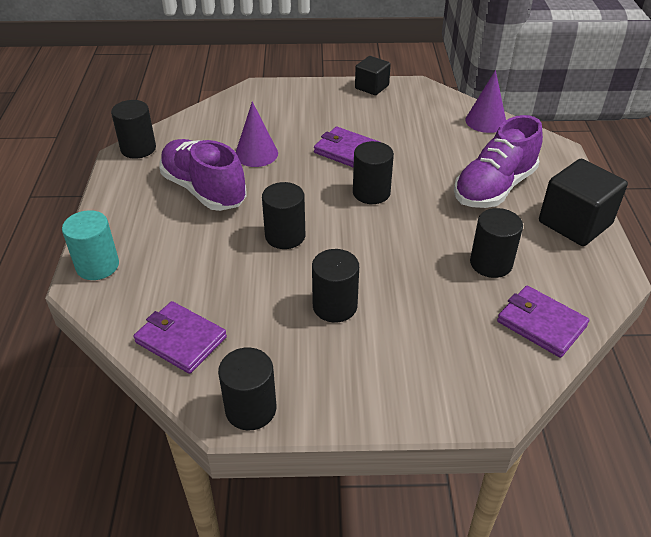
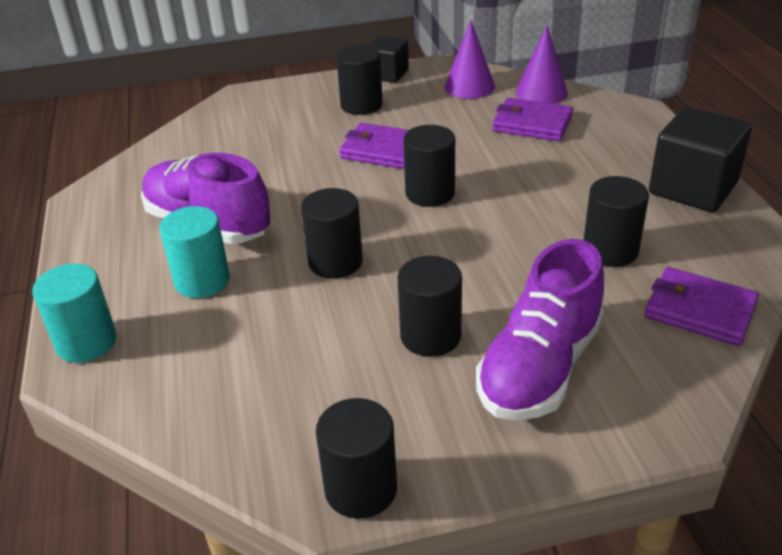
camera: 10 degrees left, 5 degrees down
(138, 148) = (103, 188): black cylinder -> black cylinder (361, 105)
(181, 340) = (234, 417): purple wallet -> purple wallet (532, 124)
(187, 234) = (202, 281): none -> turquoise cylinder
(256, 154) = (265, 171): purple cone -> purple cone (469, 86)
(494, 188) = (580, 164): purple shoe -> purple shoe (540, 367)

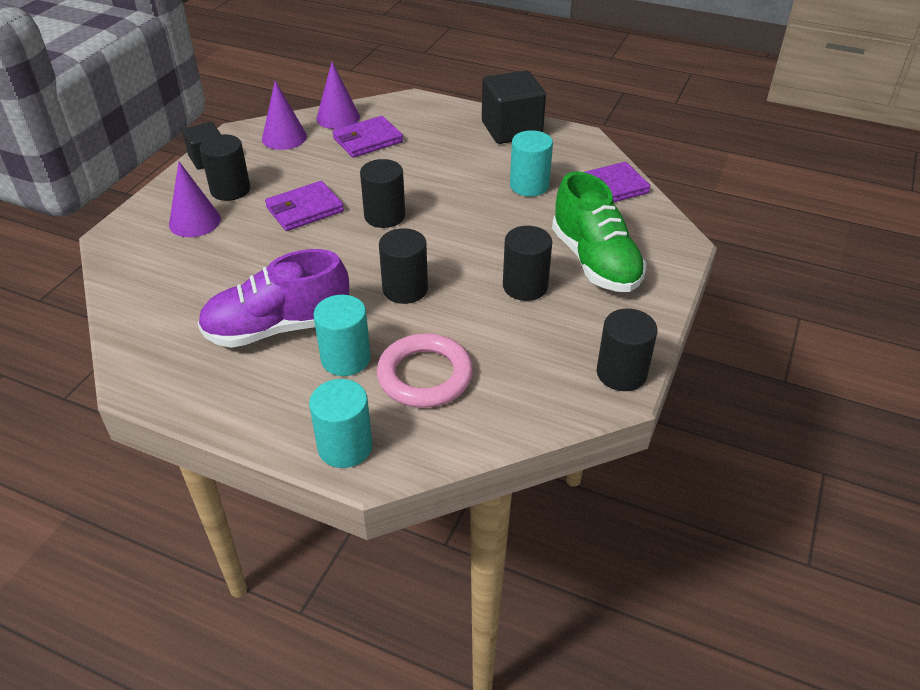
camera: 55 degrees left, 5 degrees up
(222, 340) = (425, 375): none -> pink ring
(300, 114) = (195, 221): none -> purple cone
(540, 367) = (595, 262): purple shoe -> green shoe
(610, 251) = (529, 185): black cylinder -> turquoise cylinder

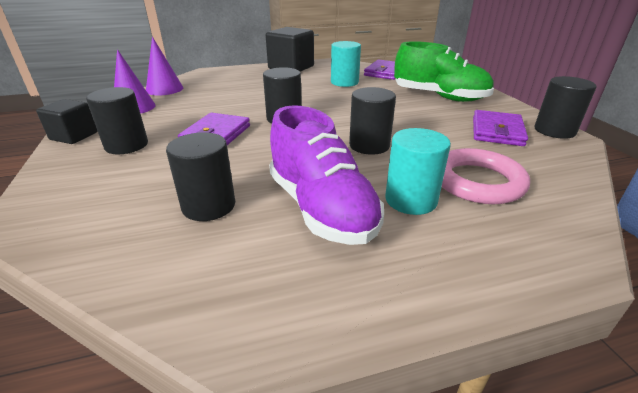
camera: 40 degrees left, 10 degrees down
(195, 221) = (118, 175): purple cone -> none
(278, 328) = (321, 208): purple shoe -> purple shoe turned 60 degrees counterclockwise
(345, 447) = (532, 257): turquoise cylinder -> none
(368, 140) = (206, 92): purple wallet -> purple wallet (497, 131)
(525, 286) = (431, 117): black cylinder -> black cylinder (209, 206)

